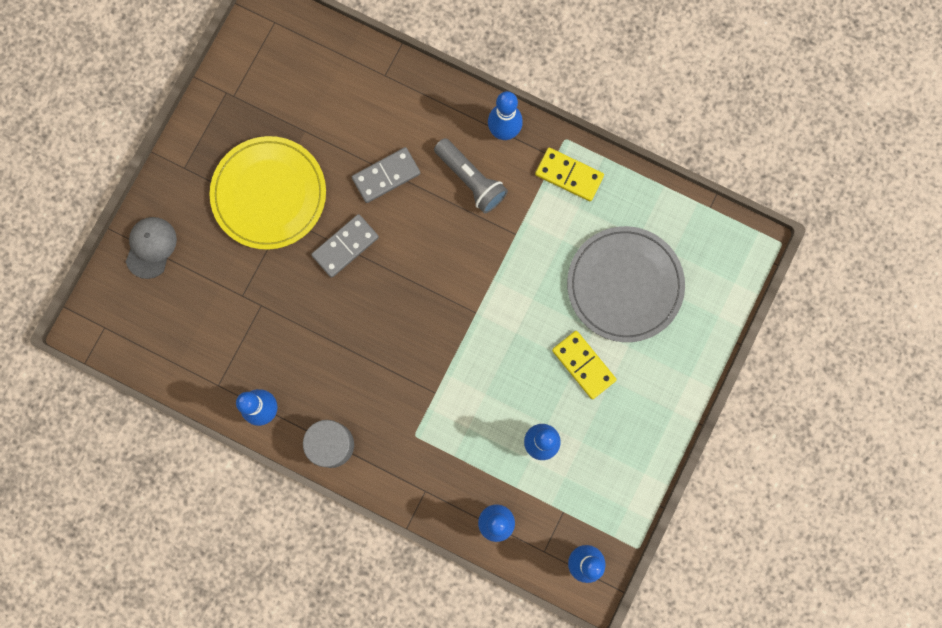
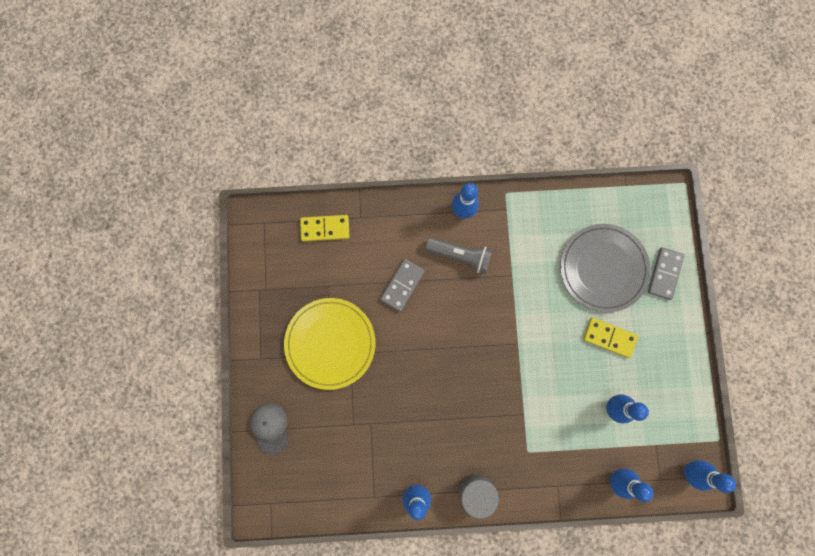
camera: 30 degrees left, 0 degrees up
(345, 246) = (404, 349): grey domino -> grey domino (664, 274)
(569, 175) = (523, 216): yellow domino -> yellow domino (325, 228)

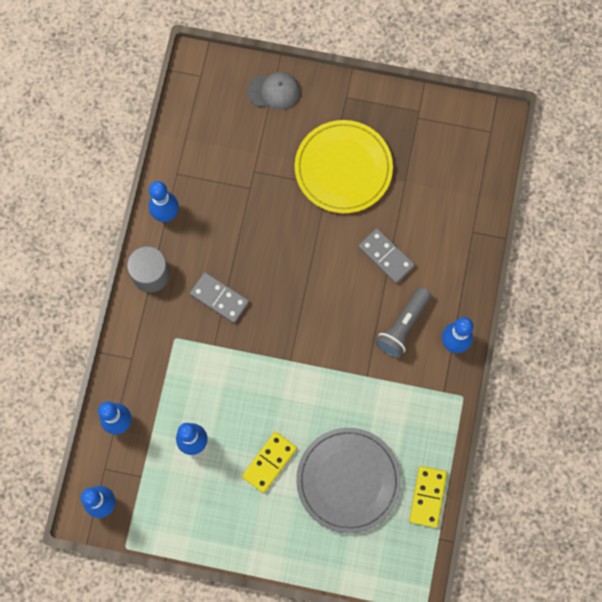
camera: 105 degrees right, 5 degrees down
(325, 228) = (469, 192): yellow domino -> yellow domino (427, 497)
(664, 274) = (324, 549): grey domino -> grey domino (219, 298)

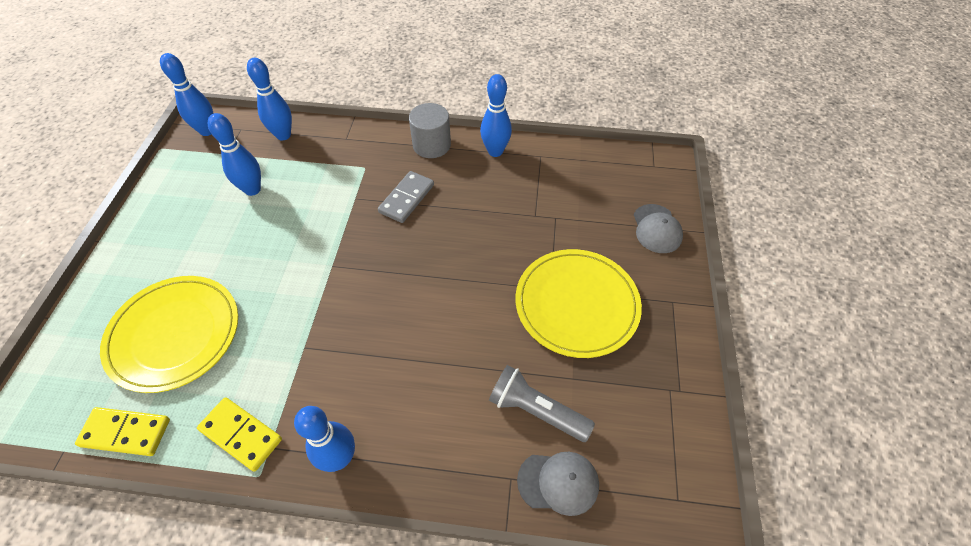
camera: 85 degrees right, 20 degrees down
(269, 462) = (216, 254): yellow domino -> yellow domino (241, 435)
(348, 480) = (174, 334): grey plate -> yellow plate
(386, 256) = (464, 360): grey domino -> none
(402, 326) = (368, 387): grey flashlight -> grey flashlight (536, 410)
(476, 202) = (558, 482): none -> grey cap

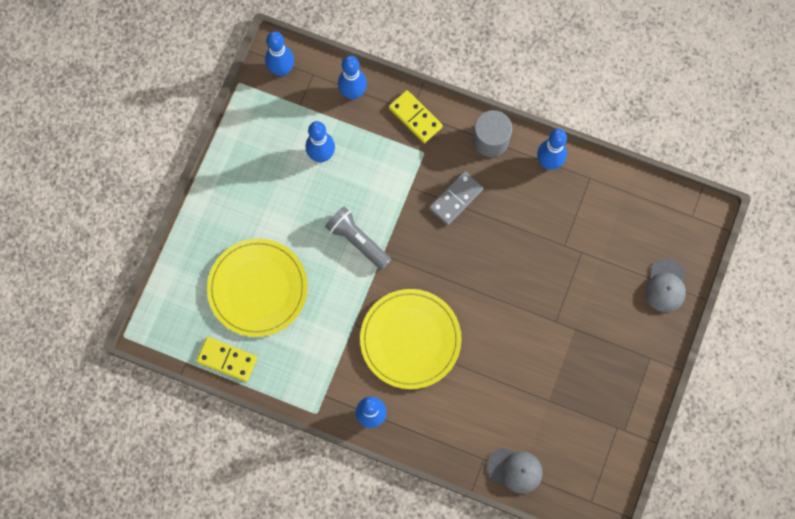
camera: 15 degrees right, 20 degrees up
(241, 435) = (305, 381): yellow domino -> yellow domino (415, 117)
(536, 410) = (514, 417): grey flashlight -> grey flashlight (358, 241)
(576, 304) = (572, 340): yellow plate -> yellow plate (410, 339)

